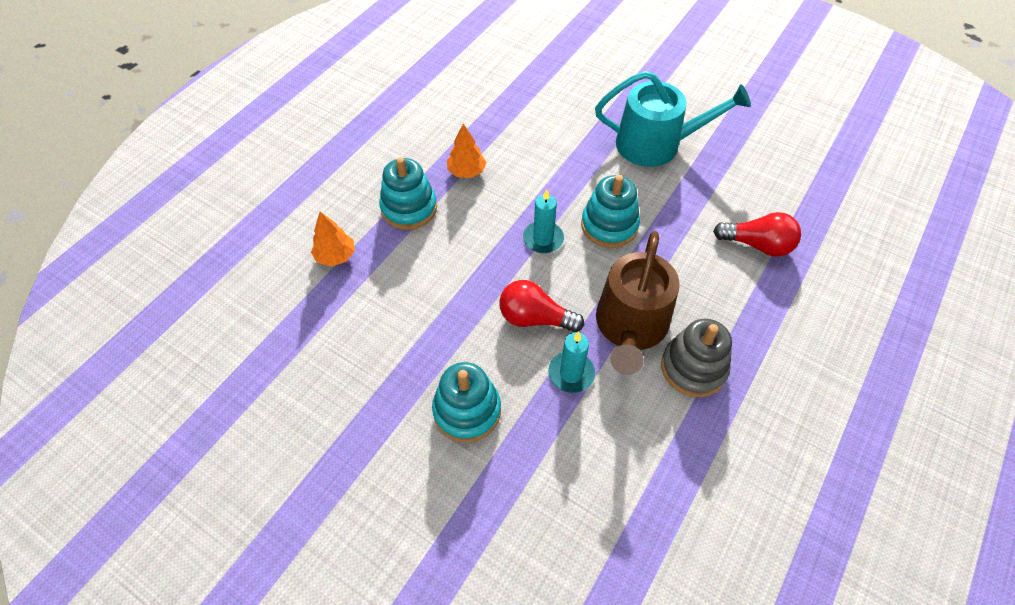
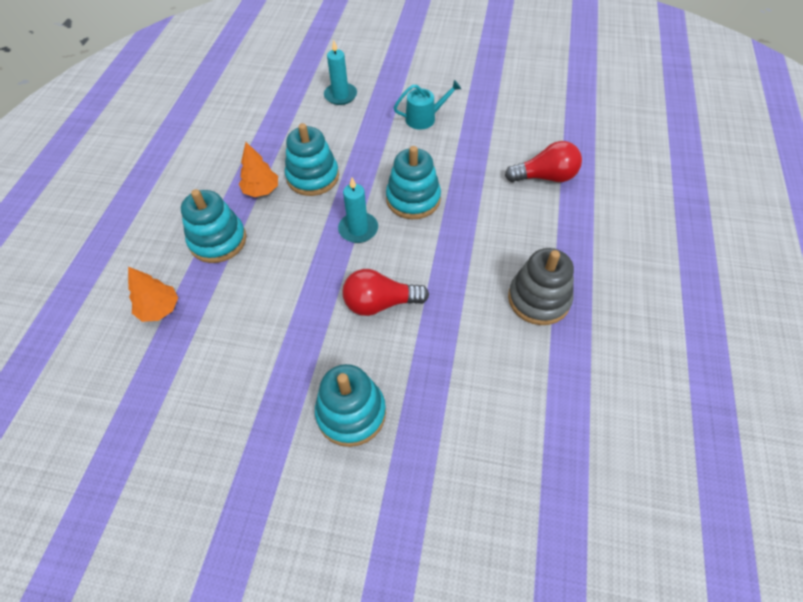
camera: 20 degrees left, 0 degrees up
(520, 173) = (313, 177): none -> turquoise stacking toy
(571, 373) = (434, 342): turquoise candle -> turquoise candle (340, 95)
(630, 326) = (469, 281): brown watering can -> none
(656, 144) = (424, 118): turquoise watering can -> turquoise watering can, size x0.52

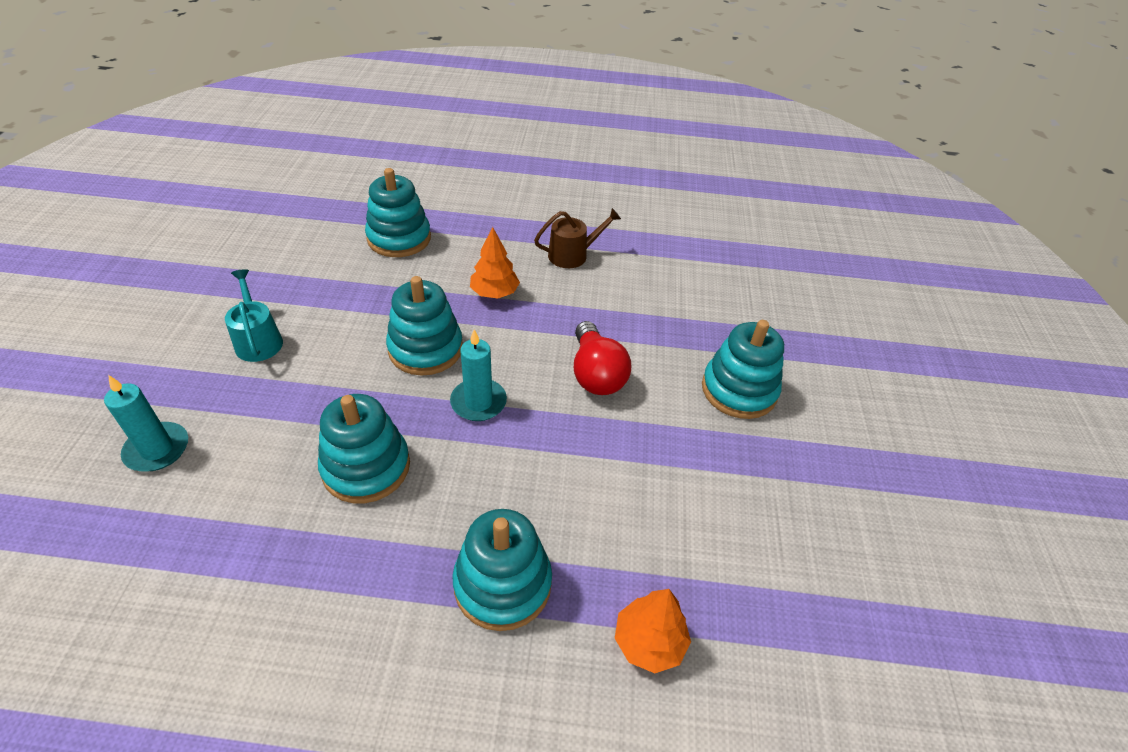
camera: 100 degrees left, 10 degrees down
(261, 190) = (389, 538): orange tree -> orange tree (494, 293)
(538, 299) = (572, 255): grey stacking toy -> brown watering can
(545, 177) = (399, 238): red light bulb -> turquoise stacking toy

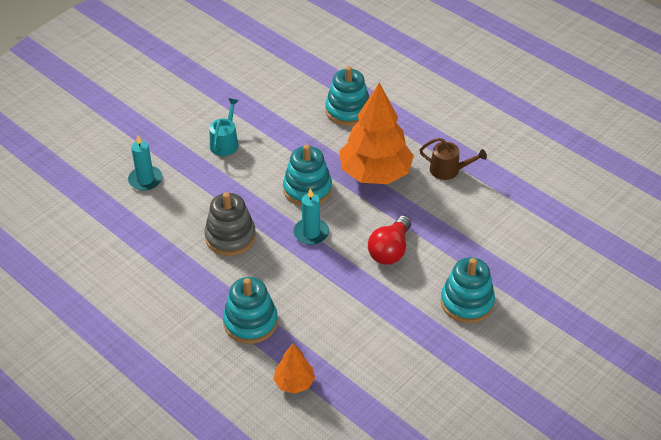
camera: 40 degrees right, 0 degrees up
(366, 467) = (230, 237): turquoise stacking toy -> grey stacking toy
(494, 293) = (375, 173): orange tree -> orange tree, size x2.10

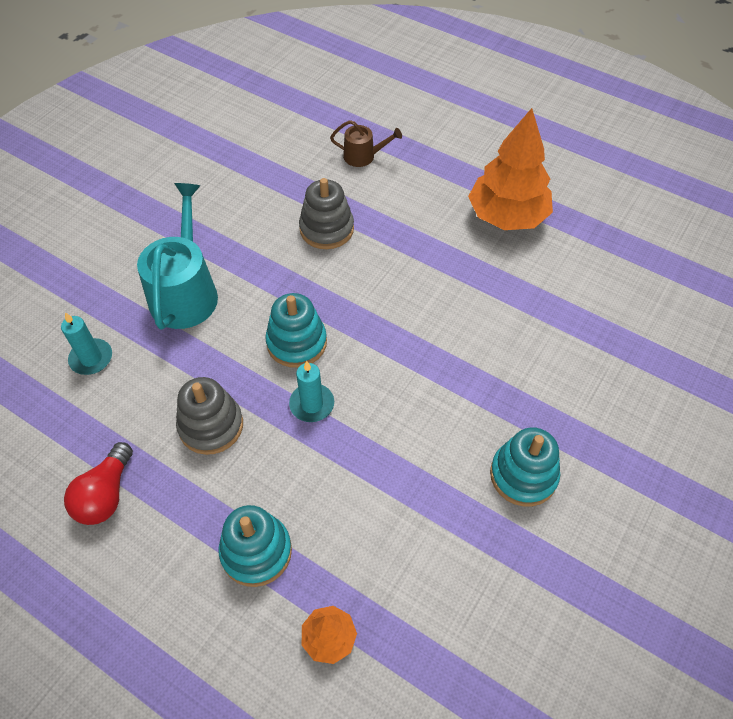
camera: 10 degrees left, 10 degrees up
(225, 143) = (185, 292): turquoise watering can -> turquoise watering can, size x1.94
(348, 111) = (326, 229): turquoise stacking toy -> grey stacking toy
(375, 173) = (375, 309): orange tree -> orange tree (507, 216)
(390, 250) = (414, 414): red light bulb -> red light bulb (105, 495)
(448, 170) = (460, 292): brown watering can -> brown watering can (363, 156)

